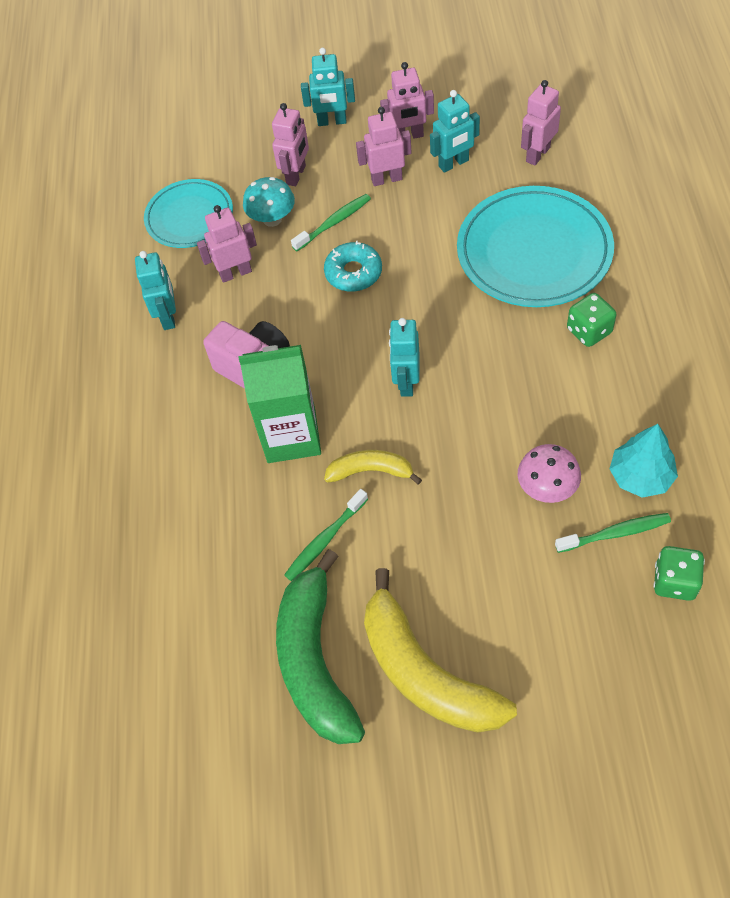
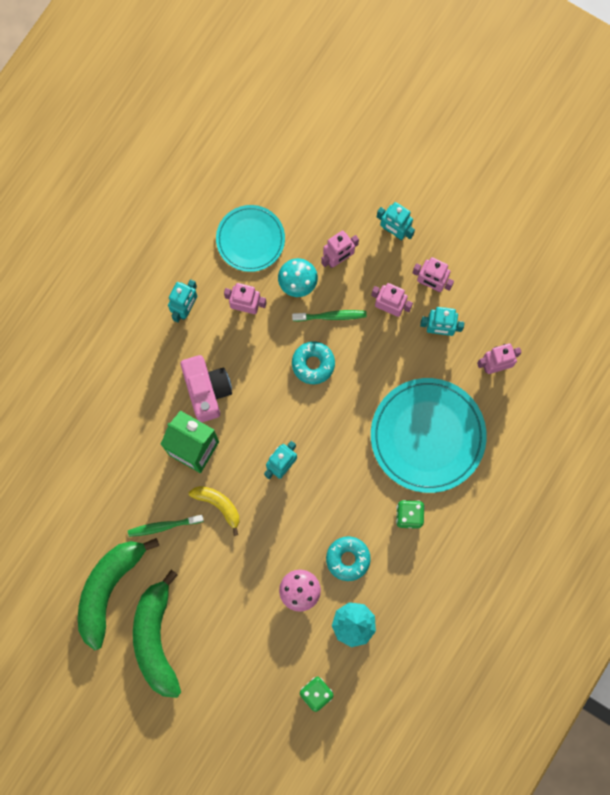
camera: 30 degrees right, 20 degrees up
(425, 672) = (156, 638): yellow banana -> green banana
(567, 417) = (348, 559): none -> turquoise donut
(615, 533) = (311, 644): green toothbrush -> none

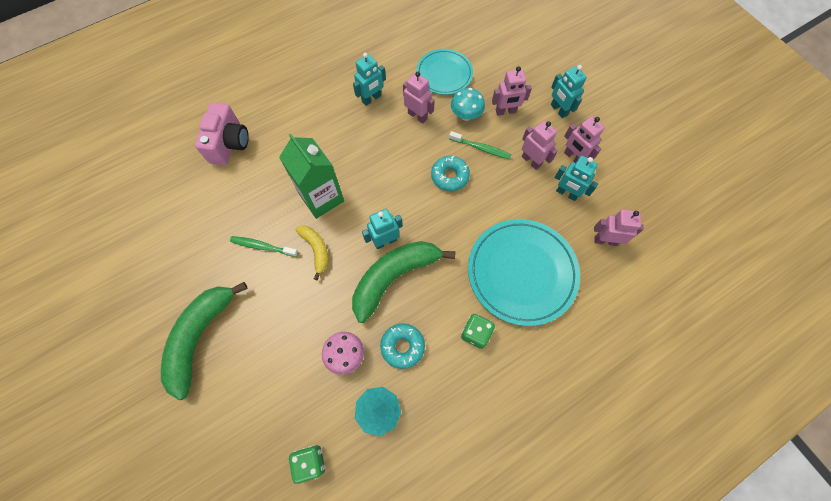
camera: 25 degrees right, 10 degrees down
(109, 588) = (189, 276): green banana -> green banana (394, 277)
(207, 390) = (355, 161): pink camera -> pink camera (229, 144)

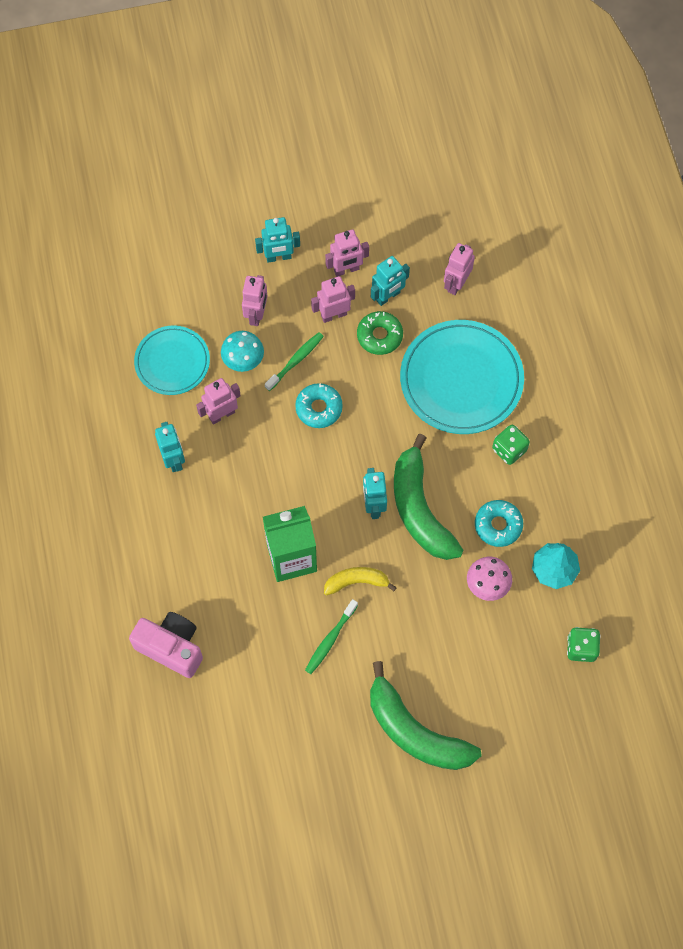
camera: 70 degrees left, 0 degrees up
(530, 198) = (379, 336): none -> green donut

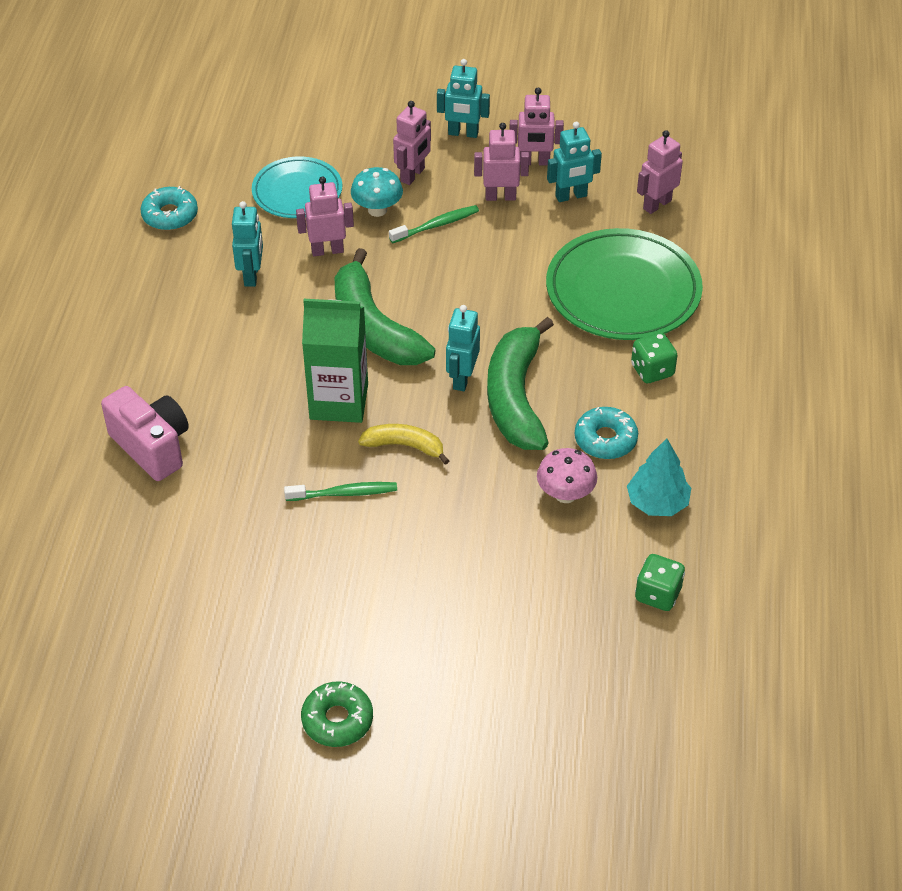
camera: 20 degrees right, 20 degrees down
(319, 408) = (441, 273): turquoise donut -> turquoise donut (170, 215)
(330, 639) = (344, 493): green toothbrush -> green toothbrush turned 150 degrees counterclockwise
(379, 336) = (544, 228): green donut -> green donut (337, 720)
(415, 731) = (403, 618): green banana -> green banana (374, 327)
(461, 380) = (623, 291): turquoise plate -> green plate

